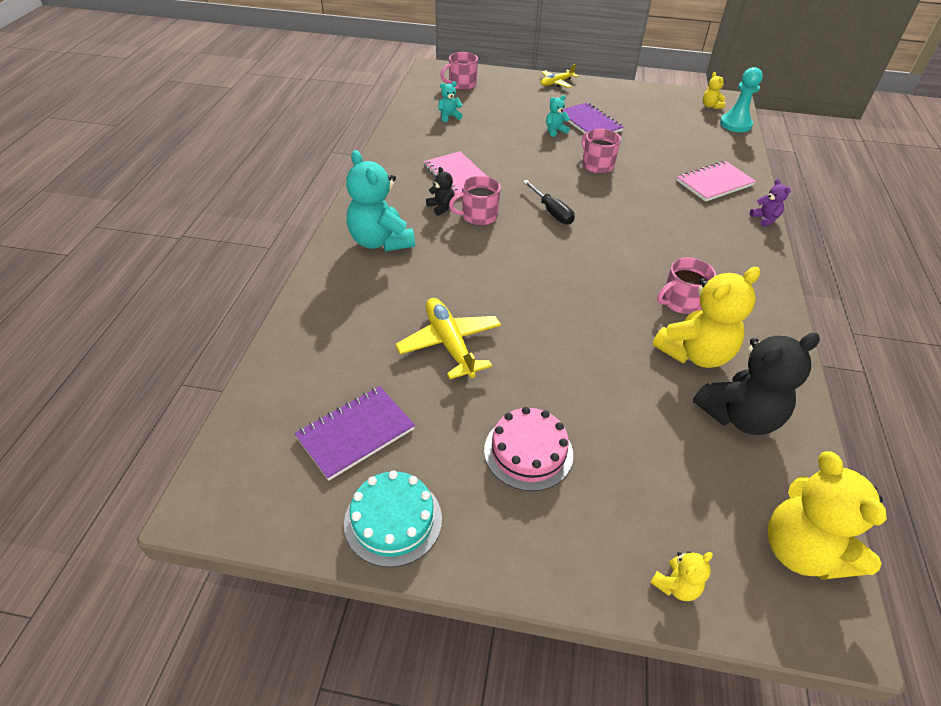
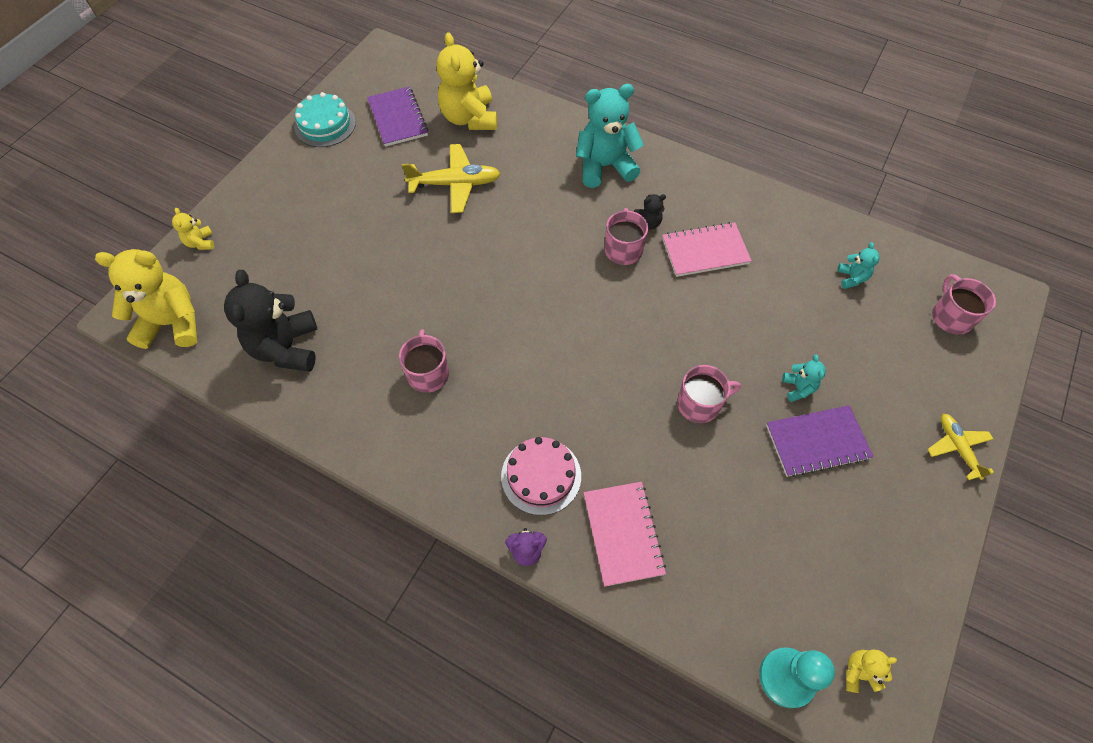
camera: 110 degrees right, 15 degrees up
(528, 452) = (333, 201): pink cake -> pink cake (541, 476)
(552, 212) = (611, 317): black screwdriver -> none
(695, 353) = (362, 351): yellow teddy bear -> yellow teddy bear (469, 118)

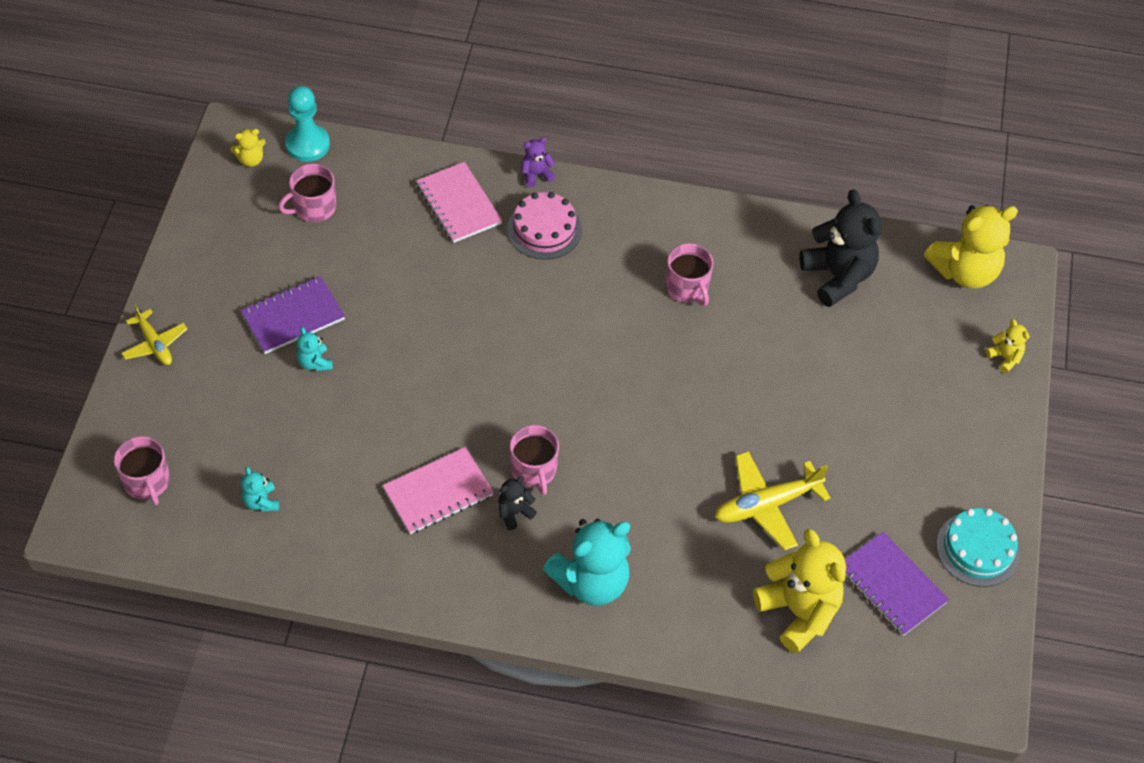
camera: 160 degrees right, 5 degrees down
(699, 404) = (412, 324): pink mug -> pink mug (314, 207)

